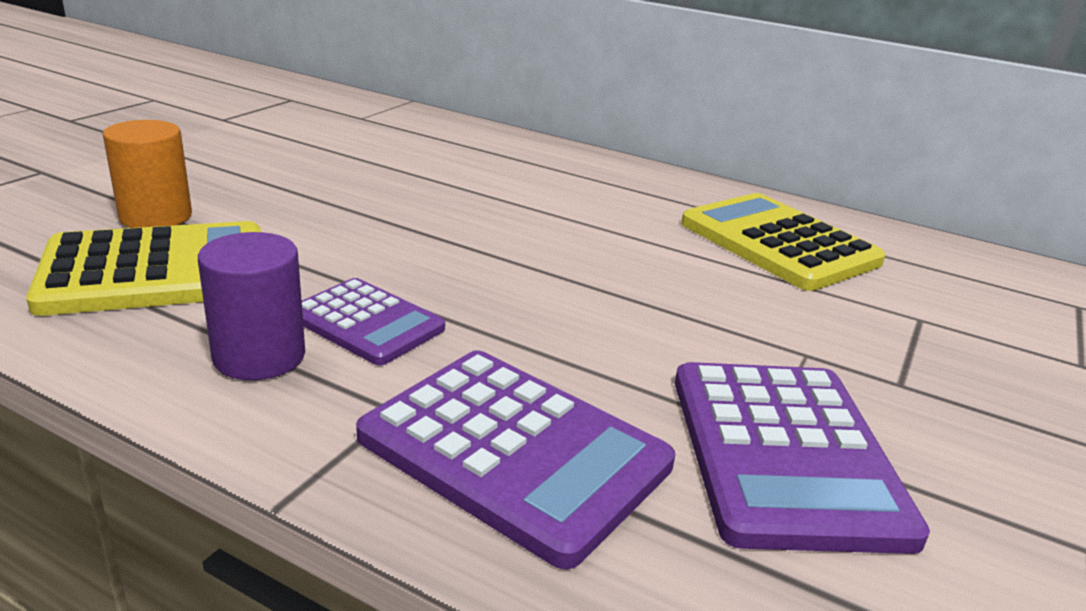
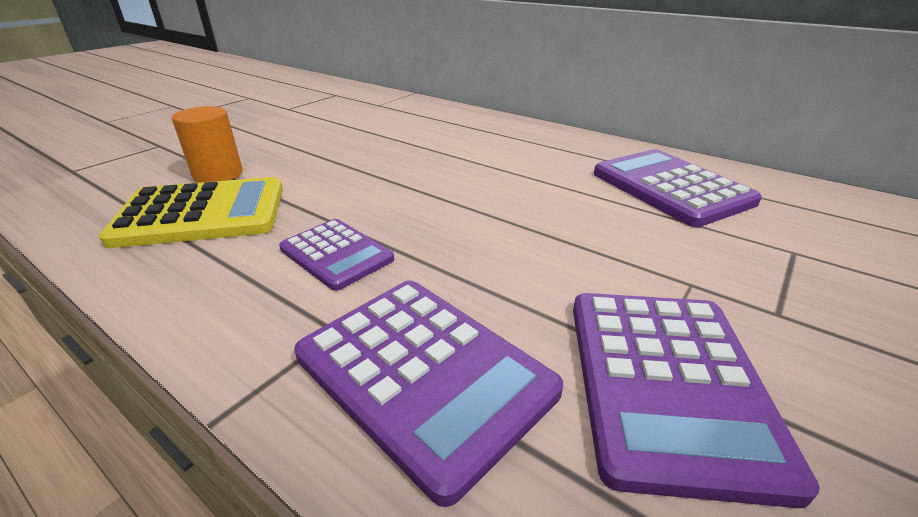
camera: 10 degrees right, 5 degrees up
(259, 356) = (248, 282): purple cylinder -> none
(778, 243) = (670, 188): yellow calculator -> purple calculator

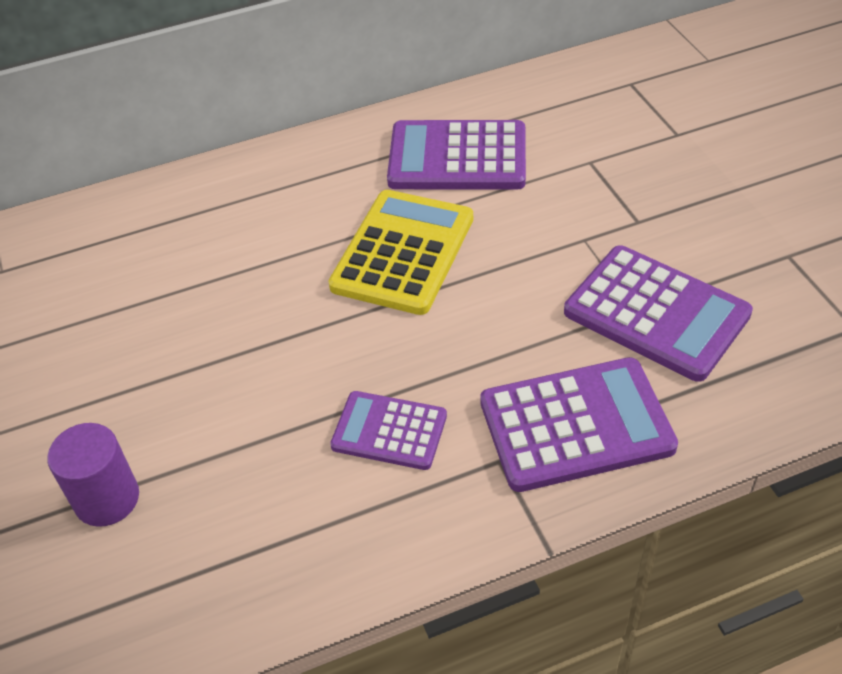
camera: 55 degrees left, 15 degrees up
(202, 214) = (213, 526): yellow calculator -> yellow calculator (403, 252)
(218, 174) = (107, 499): orange cylinder -> purple cylinder
(336, 254) = (389, 431): purple calculator -> purple calculator turned 150 degrees counterclockwise

